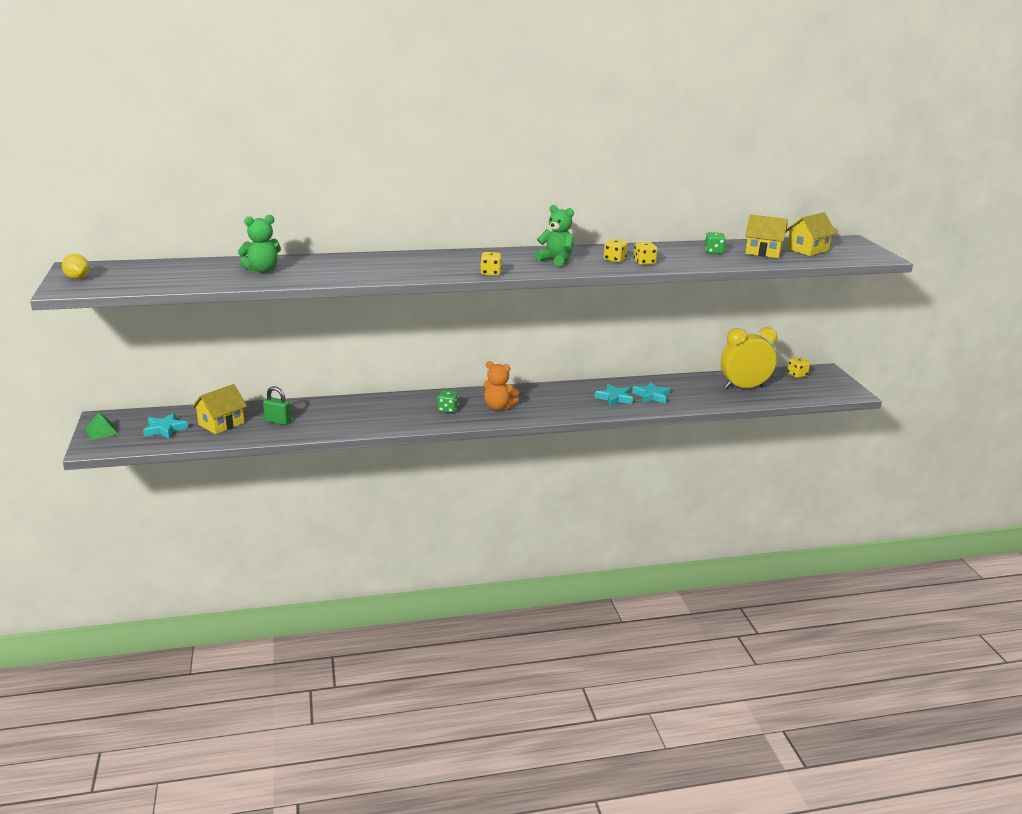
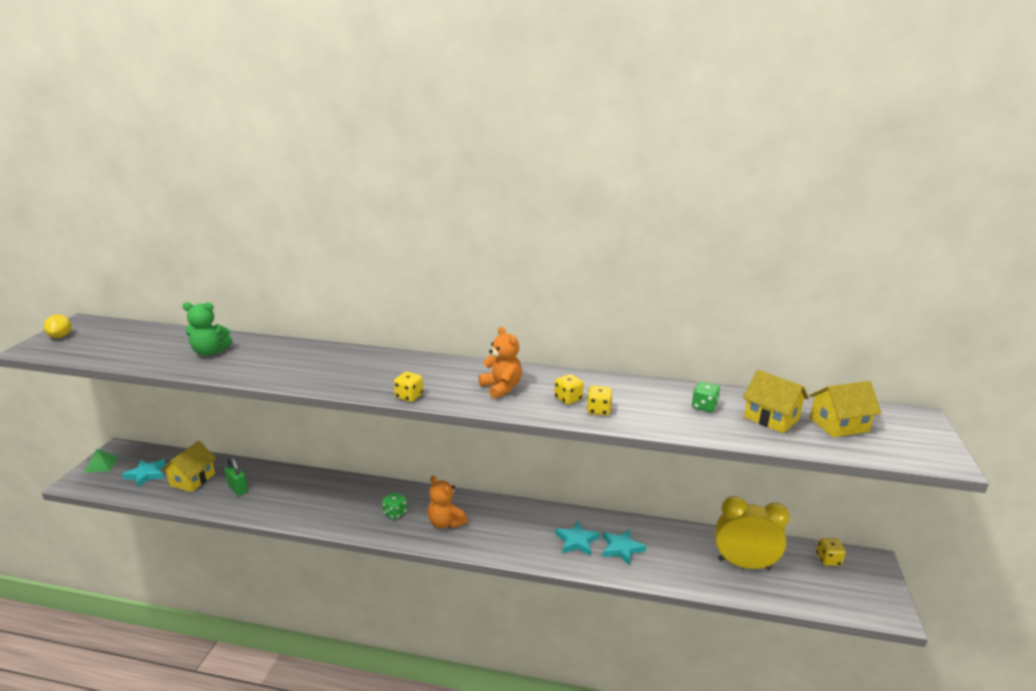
camera: 25 degrees right, 0 degrees up
(221, 424) = (192, 479): yellow house -> yellow house turned 45 degrees counterclockwise
(556, 260) = (501, 388): green teddy bear -> orange teddy bear

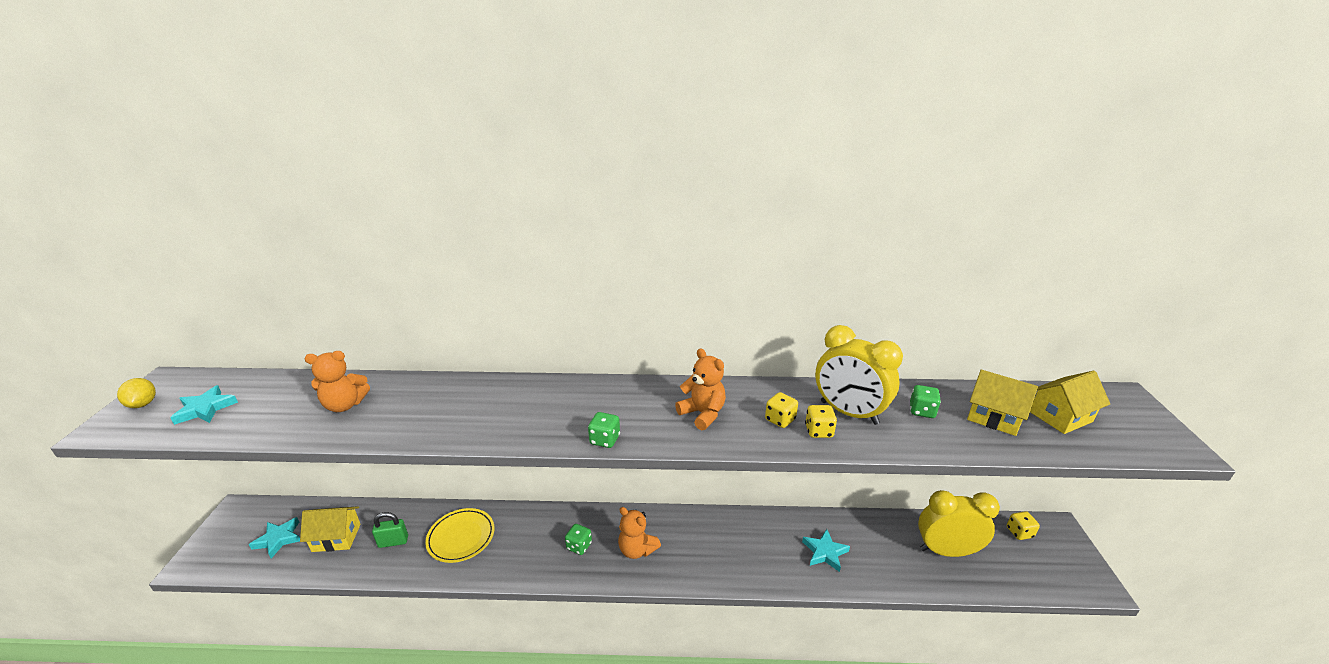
camera: 10 degrees left, 5 degrees up
(101, 464) = (219, 533): green pyramid -> none
(192, 479) = (336, 538): yellow house -> yellow house turned 75 degrees clockwise
(210, 352) = (345, 405): green teddy bear -> orange teddy bear
(238, 488) = (393, 542): green padlock -> green padlock turned 45 degrees counterclockwise
(295, 493) = (461, 537): none -> yellow plate
(409, 396) = (605, 440): yellow dice -> green dice
(577, 541) = (778, 550): turquoise star -> turquoise star (205, 409)
(634, 400) = (849, 413): none -> yellow clock

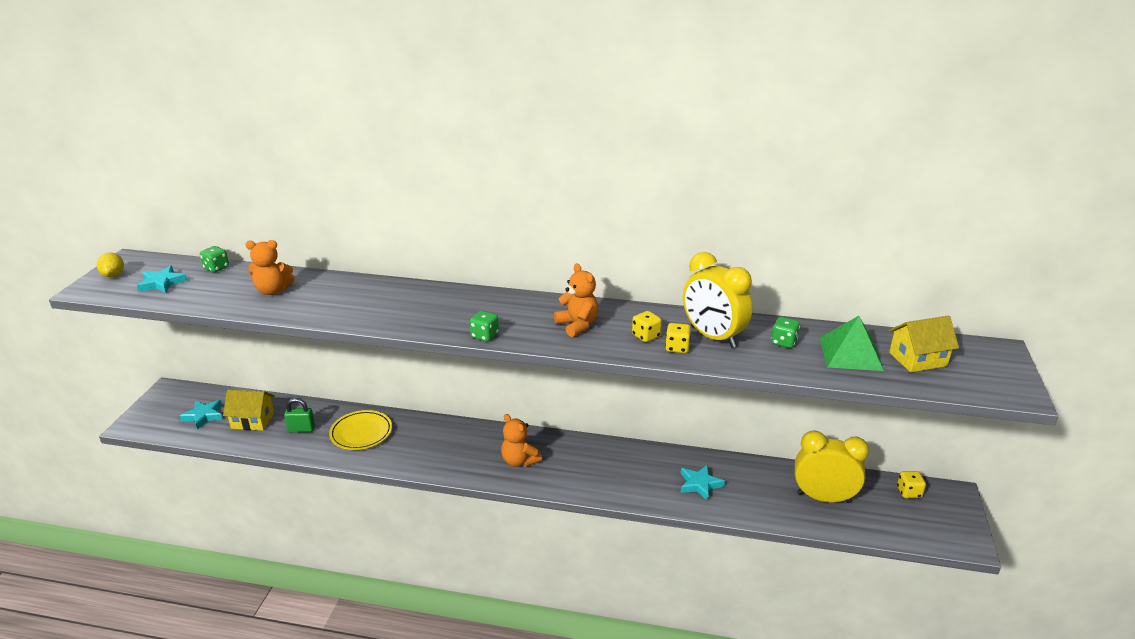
camera: 10 degrees right, 0 degrees up
(579, 546) = (466, 452): green dice -> green dice (216, 268)
(993, 417) = (850, 353): yellow house -> green pyramid

